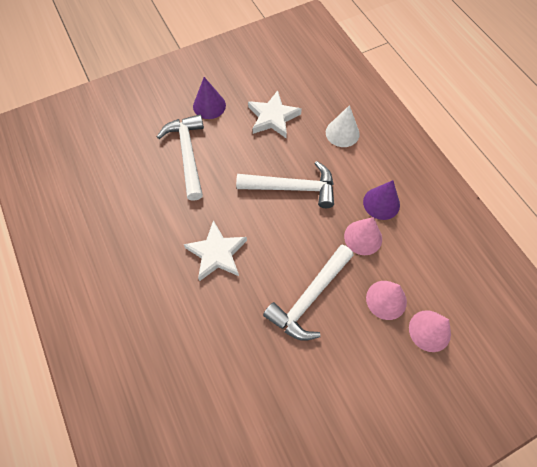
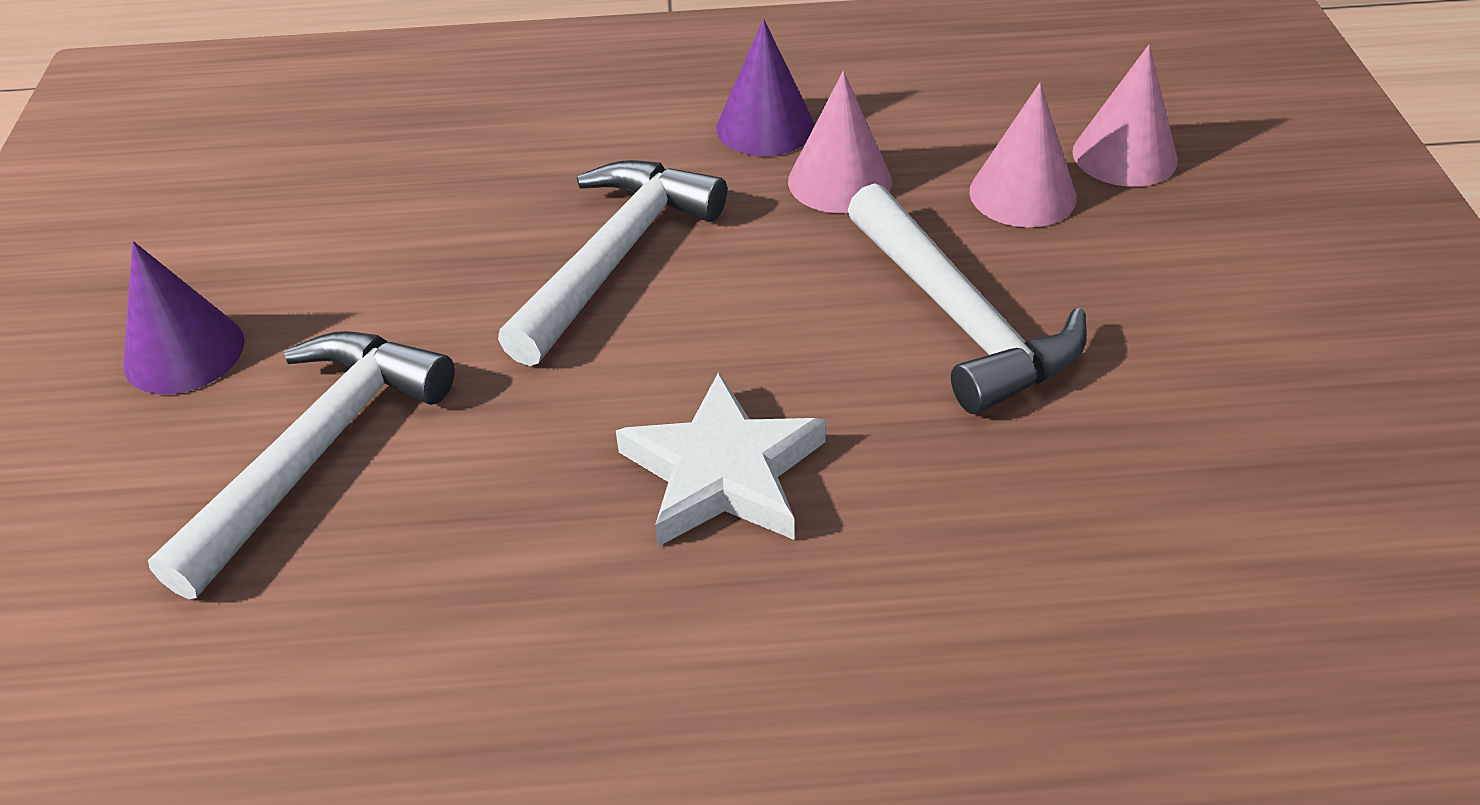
camera: 65 degrees left, 20 degrees down
(187, 154) = (317, 451): white hammer -> white hammer turned 105 degrees clockwise
(273, 117) = (359, 232): white star -> none
(342, 133) = (520, 128): white cone -> none

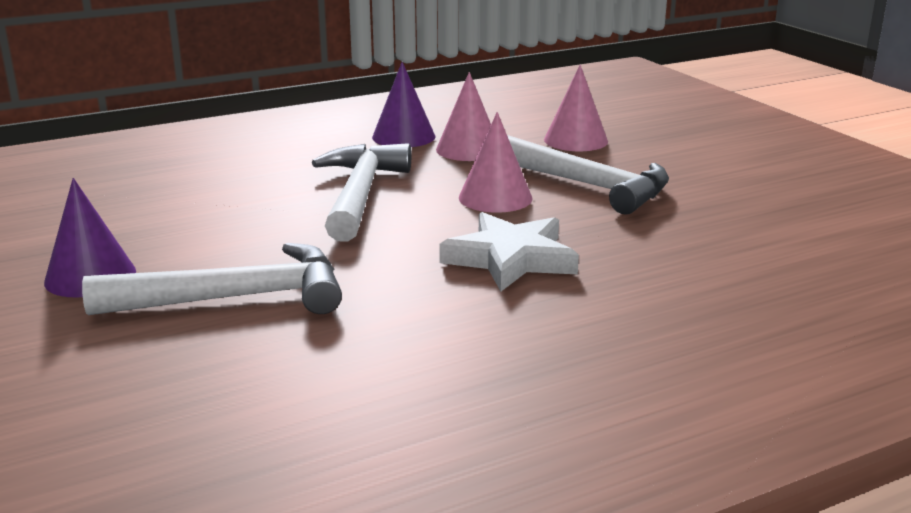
camera: 25 degrees left, 20 degrees down
(317, 451) = (235, 298): white hammer -> white hammer turned 75 degrees clockwise
(1124, 155) = (615, 121): pink cone -> pink cone (495, 197)

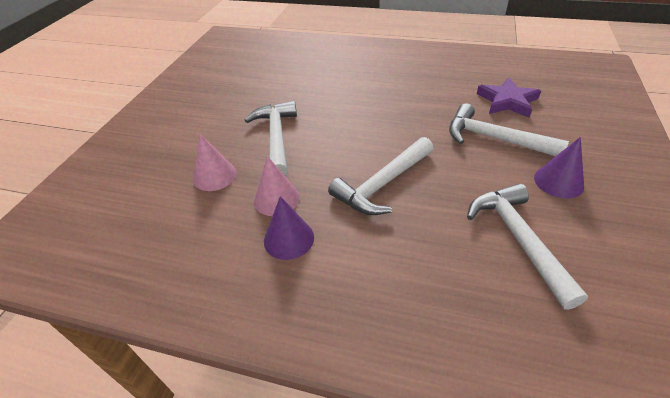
camera: 135 degrees left, 20 degrees up
(137, 207) = (518, 239): none -> white hammer
(252, 384) = (507, 101): none -> purple star
(495, 197) = (325, 149): pink cone -> none
(510, 259) = (370, 112): white star -> none

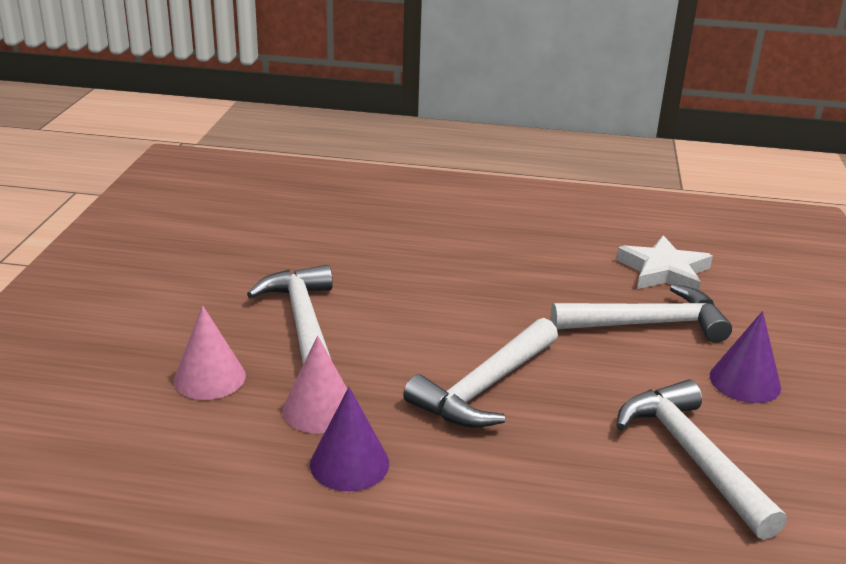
camera: 10 degrees left, 15 degrees down
(494, 139) = (647, 324): white hammer -> white hammer turned 150 degrees clockwise
(507, 101) = (664, 271): purple star -> white star

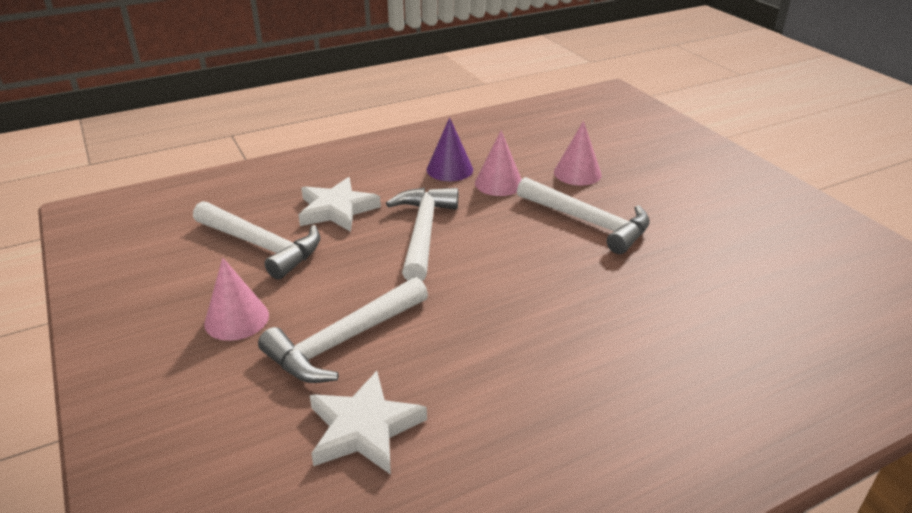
camera: 145 degrees right, 5 degrees up
(564, 468) = (337, 209): none -> white star
(745, 381) = (236, 319): purple cone -> pink cone

